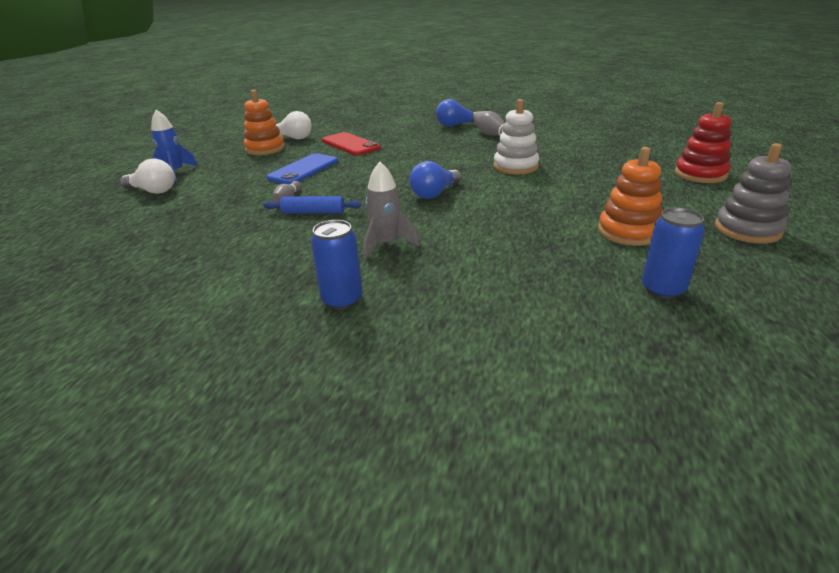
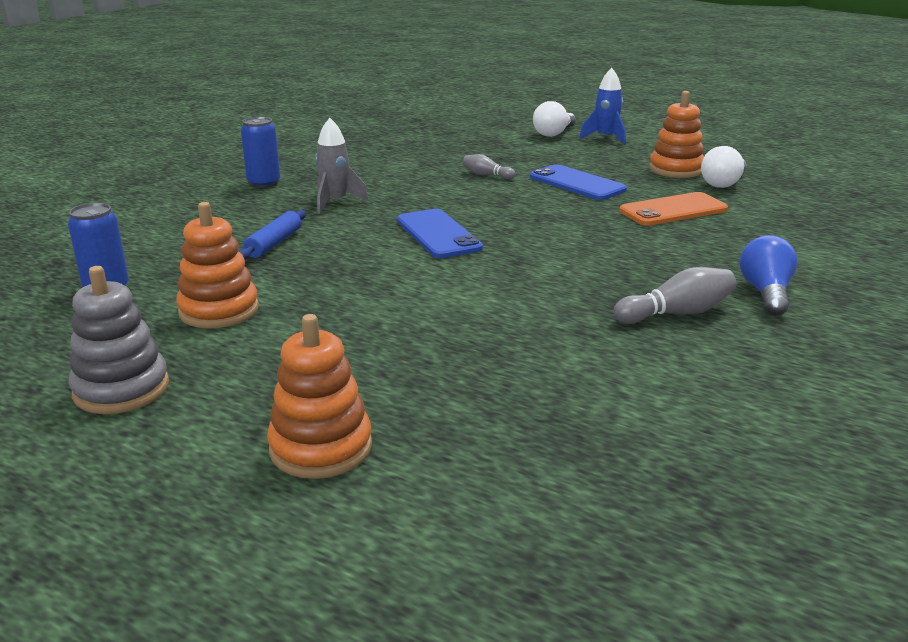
camera: 105 degrees right, 5 degrees down
(313, 212) = (440, 182): blue rolling pin -> blue rolling pin (274, 243)
(350, 144) = (673, 210): red phone -> orange phone
(434, 194) = (438, 234): blue light bulb -> blue phone
(515, 166) = (496, 297): white stacking toy -> none
(700, 174) = (321, 447): red stacking toy -> orange stacking toy

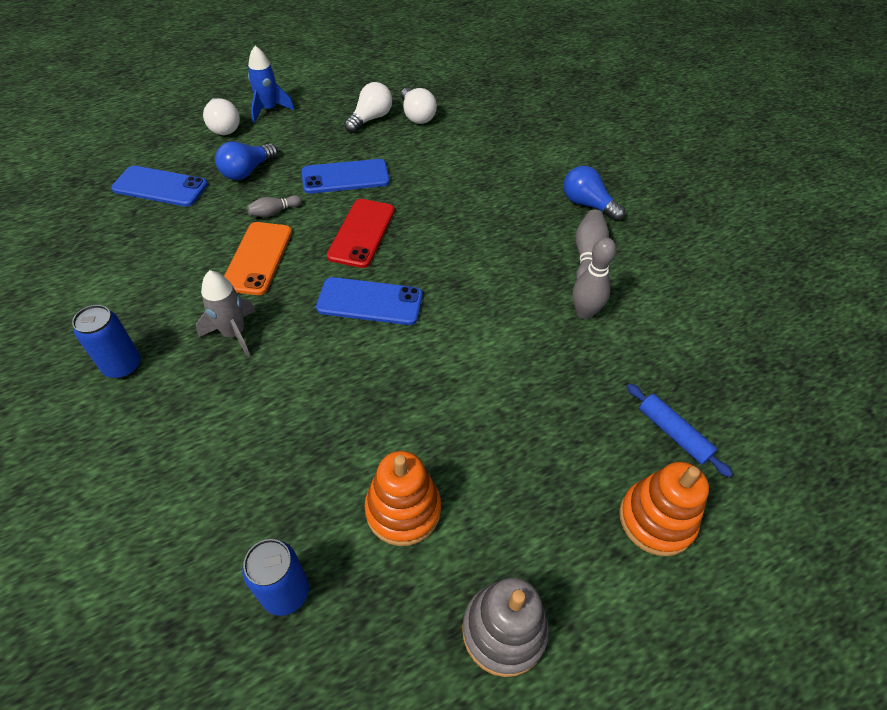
camera: 60 degrees left, 25 degrees up
(274, 243) = (290, 416): blue rolling pin -> blue rolling pin (673, 433)
(451, 139) = (160, 187): none -> blue phone
(517, 154) = (247, 171): none -> blue light bulb
(517, 208) = (362, 233): none -> red phone
(580, 333) = (584, 312): none -> grey bowling pin
(673, 210) = (439, 164): orange phone -> orange phone (258, 258)
(676, 169) = (370, 119): orange stacking toy -> white light bulb

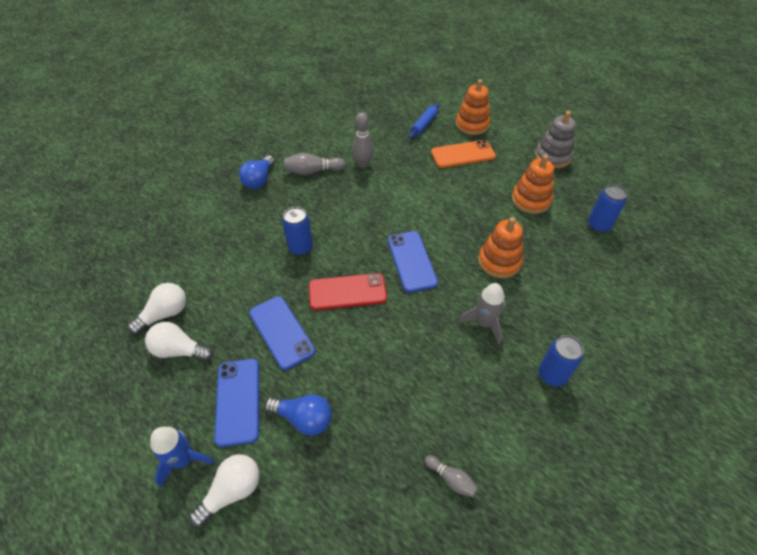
camera: 110 degrees left, 0 degrees up
(160, 187) = (360, 489): blue phone -> blue phone (238, 401)
(258, 258) = (409, 347): orange phone -> orange phone (462, 154)
(274, 212) = (351, 363): grey bowling pin -> grey bowling pin (451, 479)
(309, 395) = (499, 262): none -> orange stacking toy
(449, 213) = (301, 248): none -> blue can

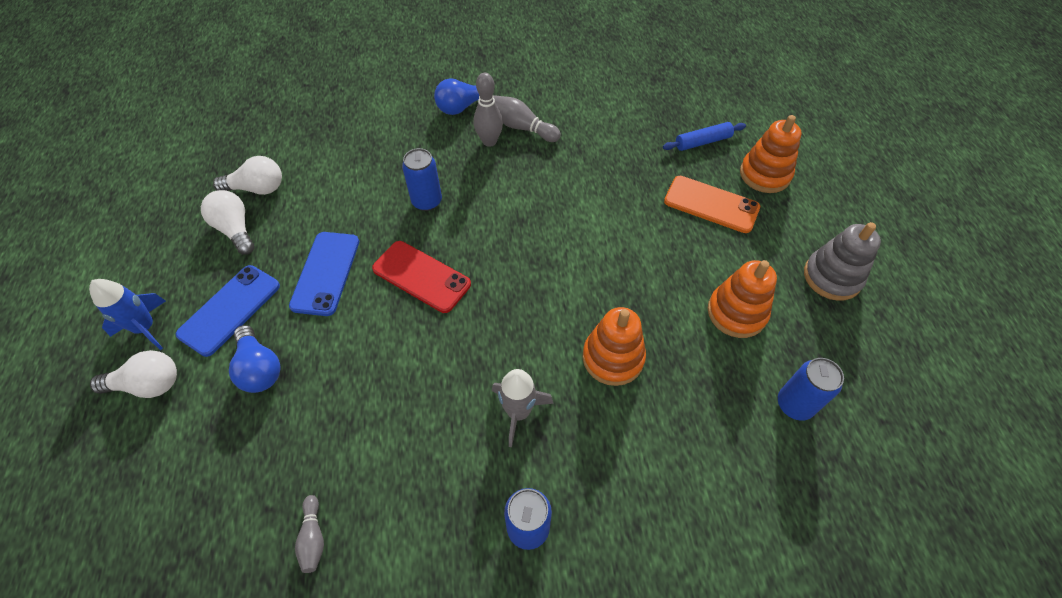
camera: 40 degrees right, 5 degrees up
(363, 164) = (581, 150): grey bowling pin -> grey bowling pin (489, 141)
(411, 261) = (517, 289): blue phone -> none

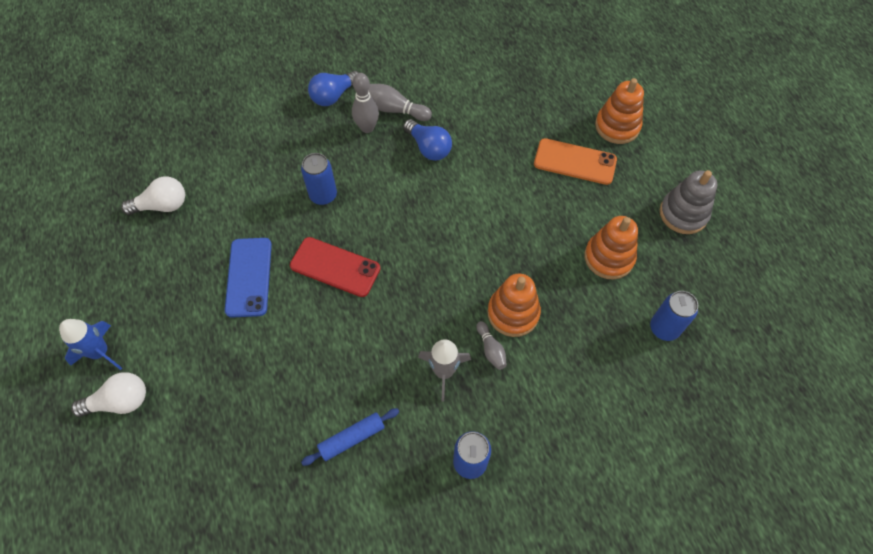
camera: 10 degrees left, 5 degrees up
(229, 310) = (171, 324): blue phone -> none
(235, 229) = (154, 248): white light bulb -> none
(260, 368) = (214, 371): blue light bulb -> blue light bulb (429, 148)
(313, 538) = (299, 501): grey bowling pin -> grey bowling pin (491, 349)
(702, 142) = (559, 102): blue rolling pin -> blue rolling pin (352, 438)

